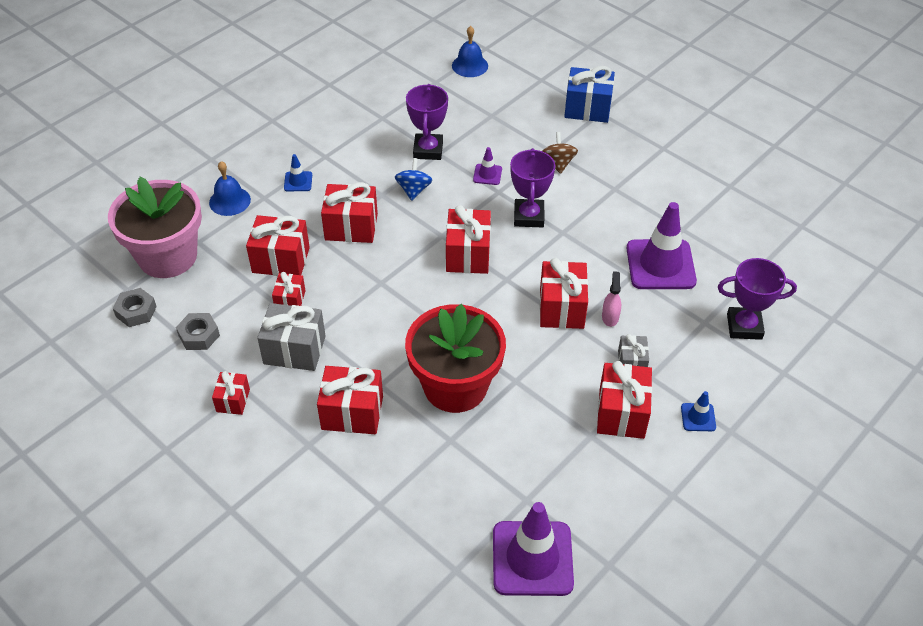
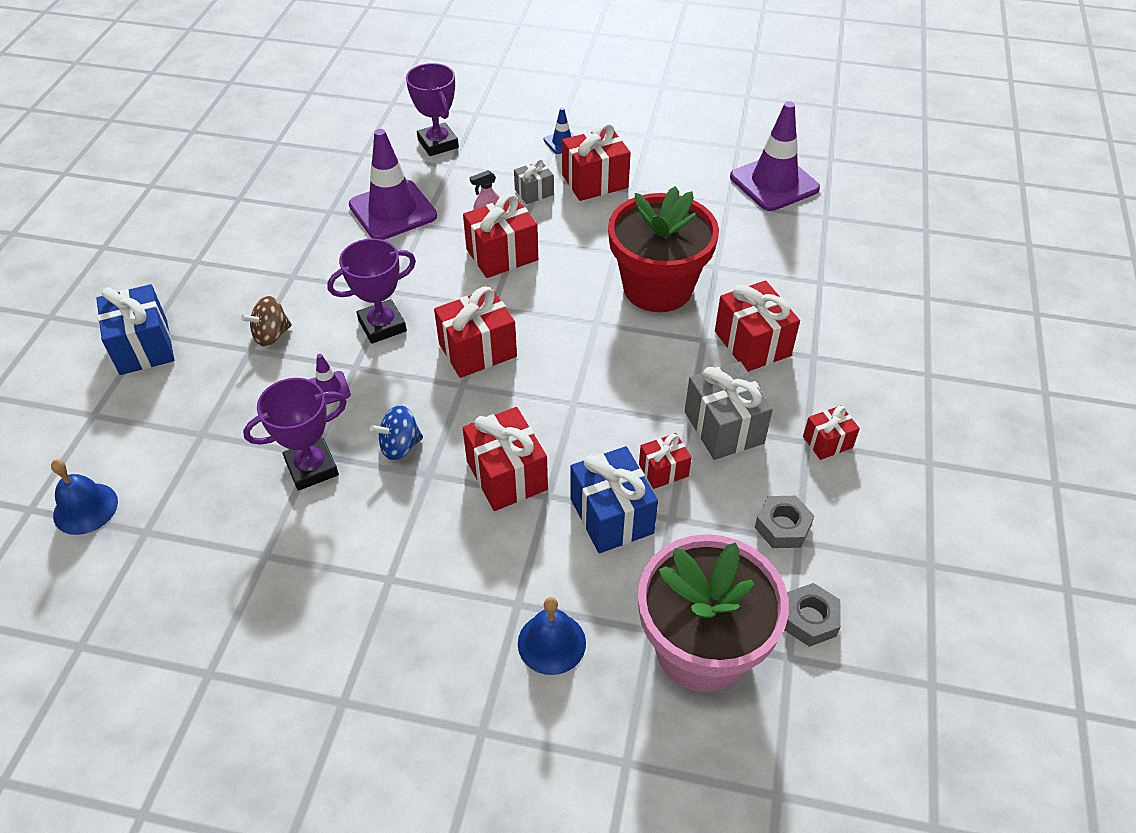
camera: 120 degrees left, 0 degrees up
(281, 260) = (611, 516): red gift -> blue gift
(298, 181) = (461, 581): blue traffic cone -> none

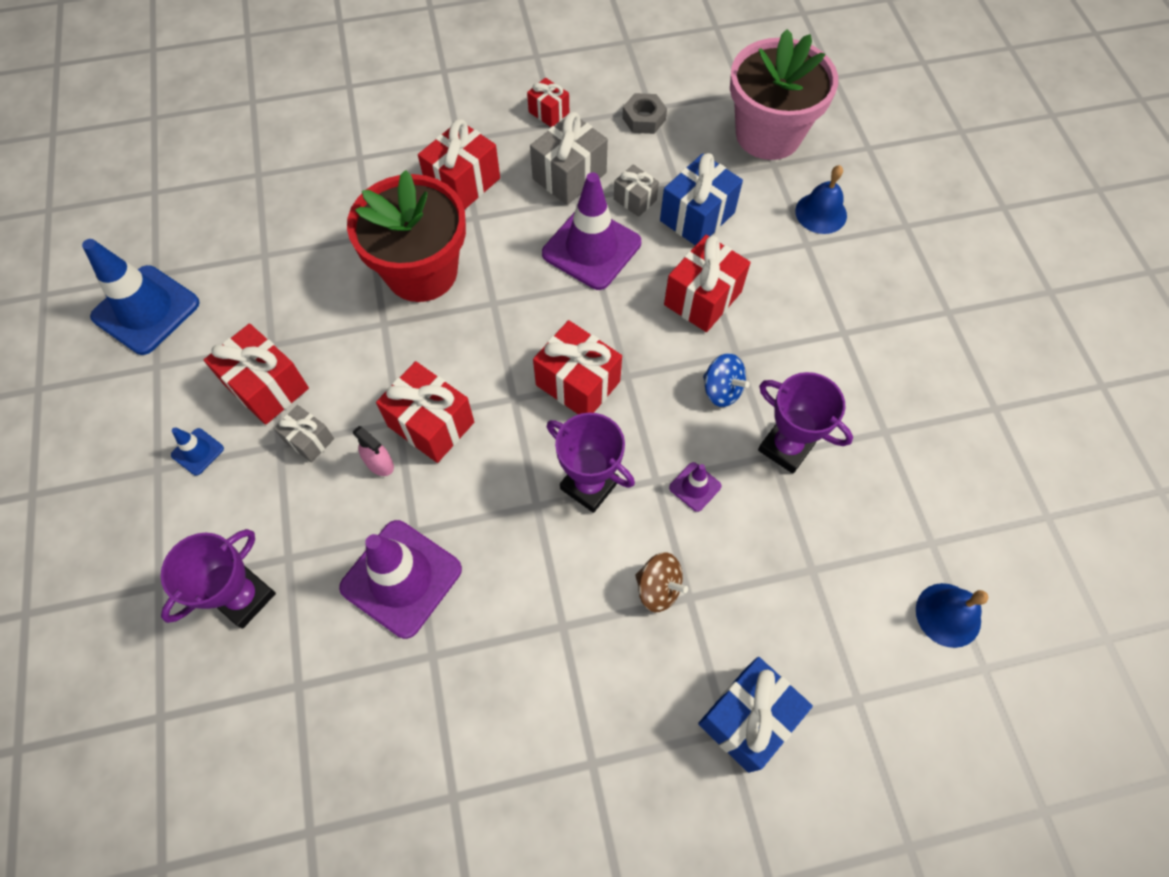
camera: 115 degrees left, 15 degrees up
(663, 470) = (635, 200): red gift -> grey gift
(705, 138) = (146, 310): none -> blue traffic cone
(774, 183) = (214, 227): purple traffic cone -> purple traffic cone (591, 248)
(809, 619) = (709, 89): grey nut -> none

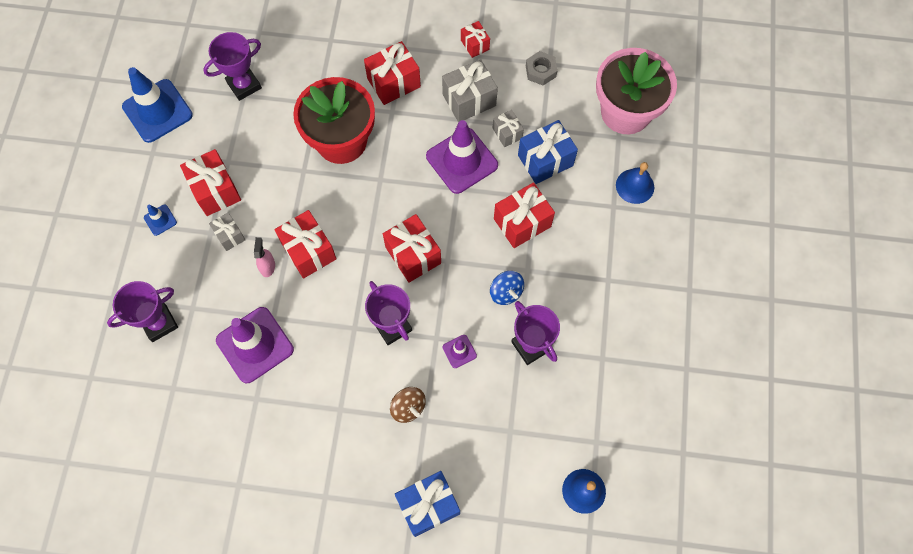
camera: 20 degrees right, 5 degrees up
(260, 243) = (244, 85): none -> purple trophy
(379, 463) = (267, 266): pink spray bottle -> pink spray bottle turned 150 degrees counterclockwise

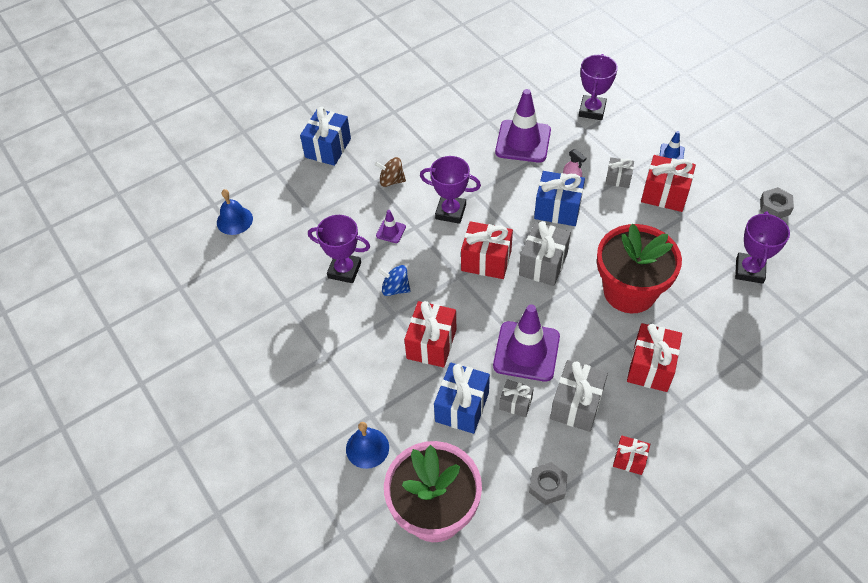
camera: 140 degrees right, 15 degrees down
(157, 111) = (775, 207): blue traffic cone -> grey nut
(309, 251) = (557, 209): red gift -> blue gift
(375, 214) = (543, 264): none -> grey gift

